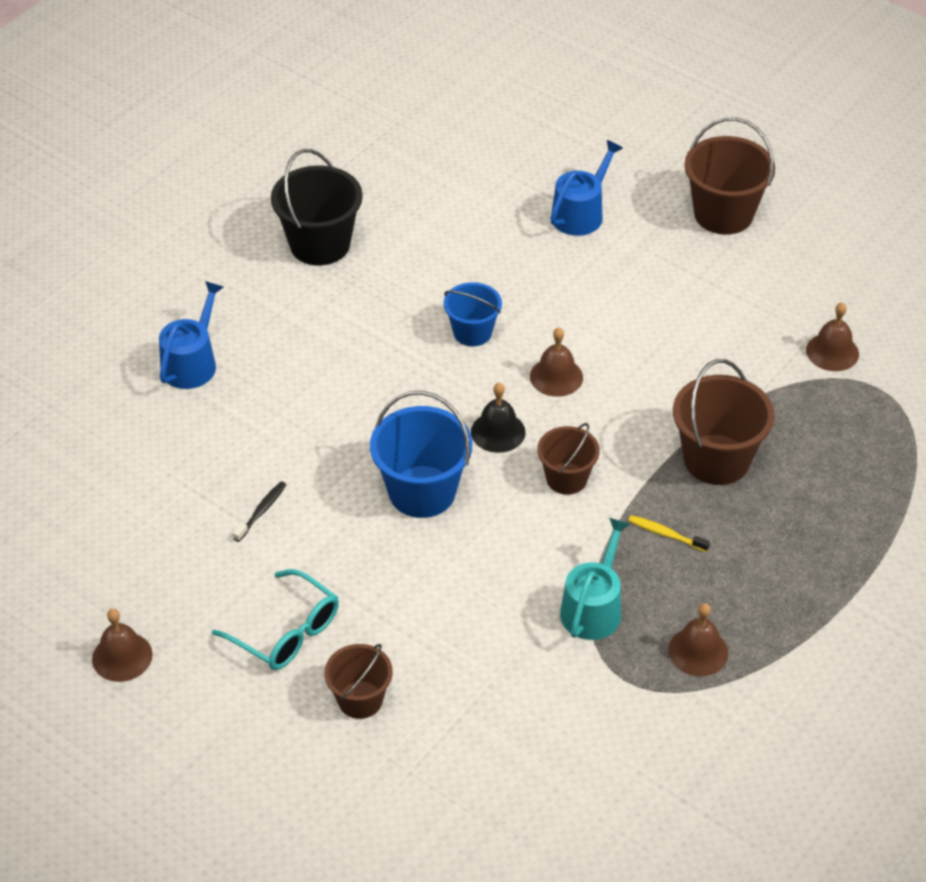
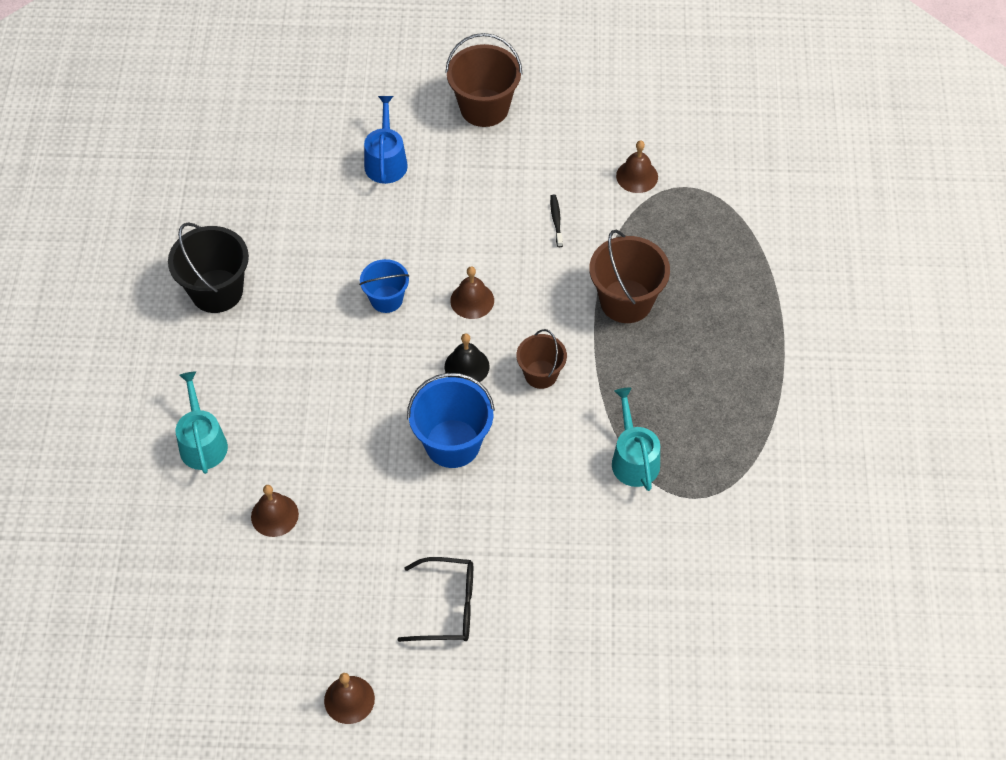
camera: 35 degrees left, 10 degrees up
(192, 362) = (202, 442): blue watering can -> turquoise watering can
(261, 511) = (353, 527): black toothbrush -> black toothbrush (556, 220)
(286, 632) = (447, 606): turquoise glasses -> black glasses
(360, 699) = (538, 623): brown bucket -> none
(666, 534) = (637, 376): yellow toothbrush -> none
(698, 651) = (722, 448): brown bell -> brown bell (274, 515)

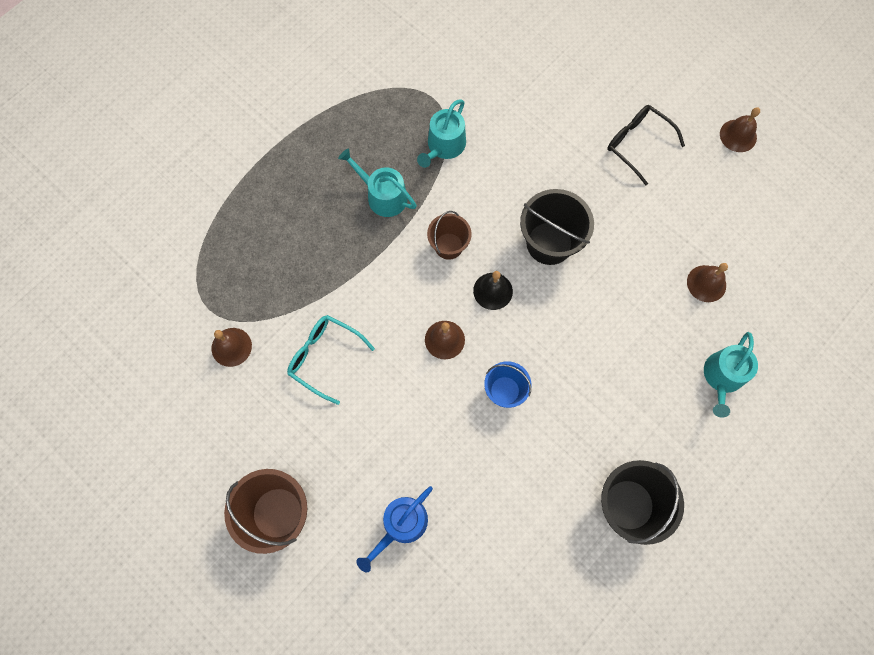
camera: 140 degrees left, 15 degrees up
(452, 443) = (549, 243): blue bucket -> black bucket
(556, 220) = (325, 357): black toothbrush -> turquoise glasses
(626, 301) = (341, 253): brown bucket -> none
(642, 373) = (382, 195): none -> turquoise watering can

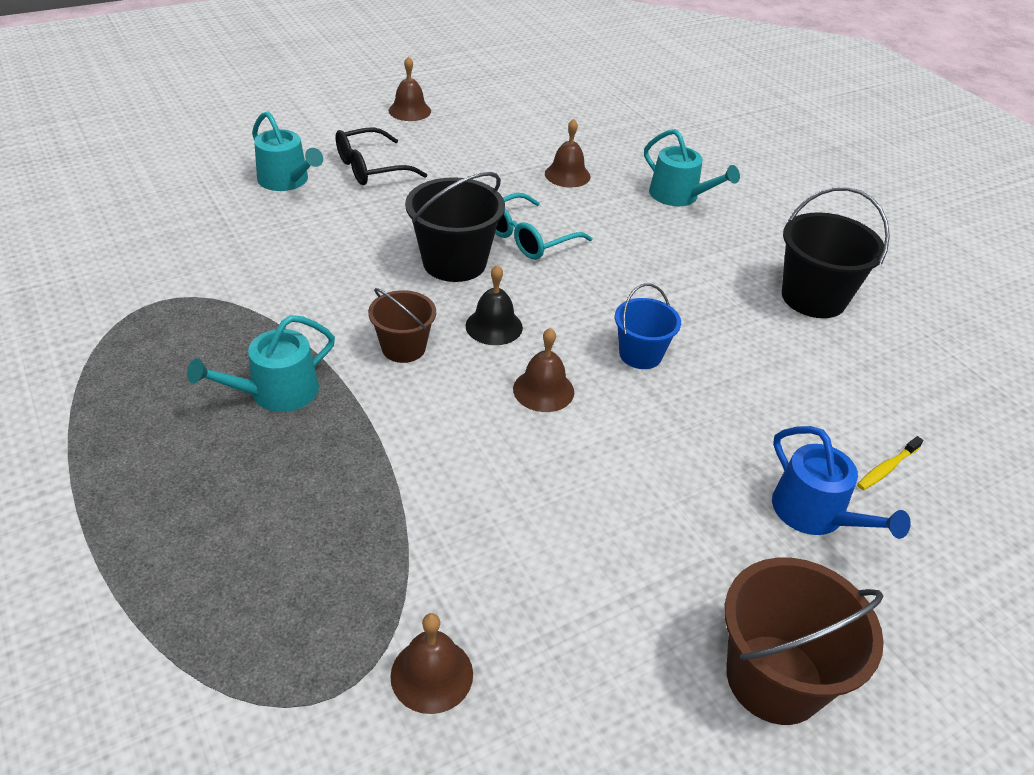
camera: 75 degrees left, 30 degrees down
(325, 357) = (513, 536): turquoise glasses -> turquoise glasses (529, 238)
(444, 146) = (247, 311): turquoise watering can -> turquoise watering can (287, 181)
(458, 569) = (886, 468): none -> yellow toothbrush

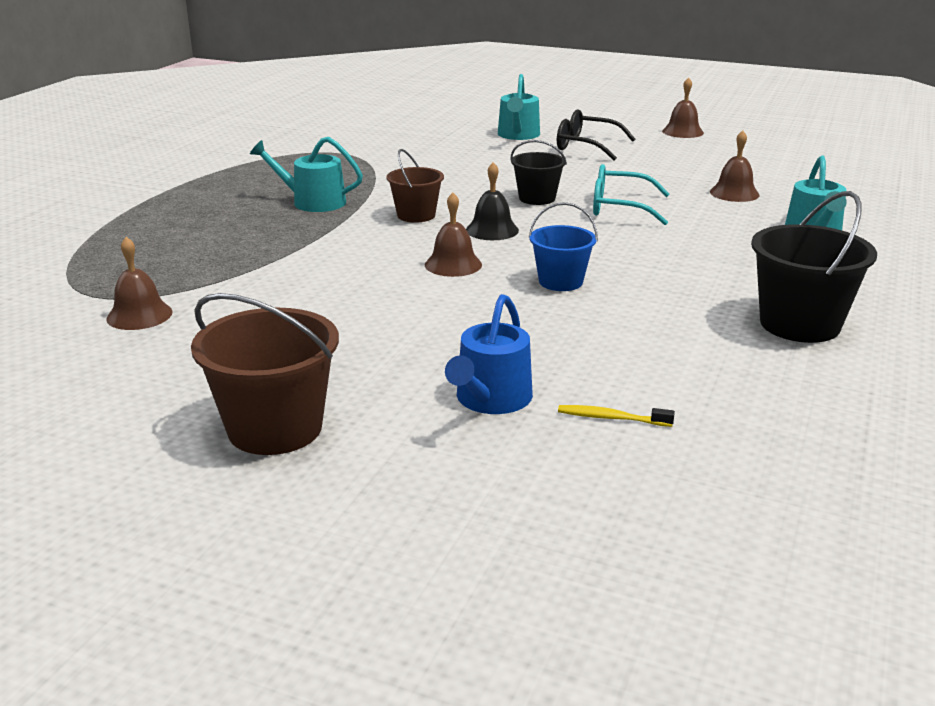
camera: 55 degrees right, 15 degrees down
(454, 262) = (537, 198): black bucket -> black bucket, size x0.62

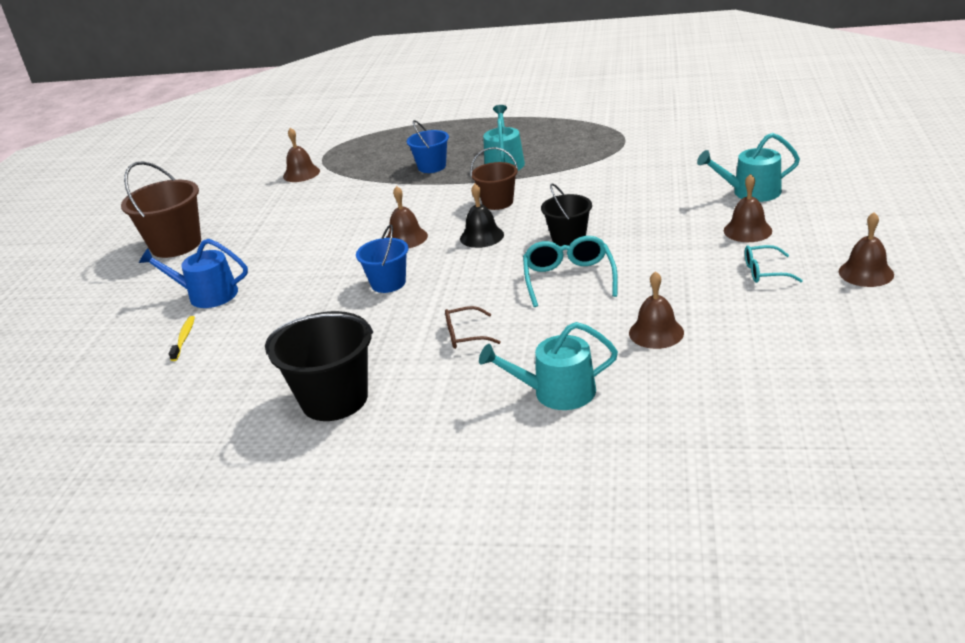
camera: 80 degrees right, 5 degrees up
(262, 235) = (432, 167): none -> blue bucket
(586, 146) = (747, 230): black glasses -> brown bell
(660, 152) = (765, 272): none -> turquoise glasses
(700, 256) = (465, 335): none -> brown glasses

